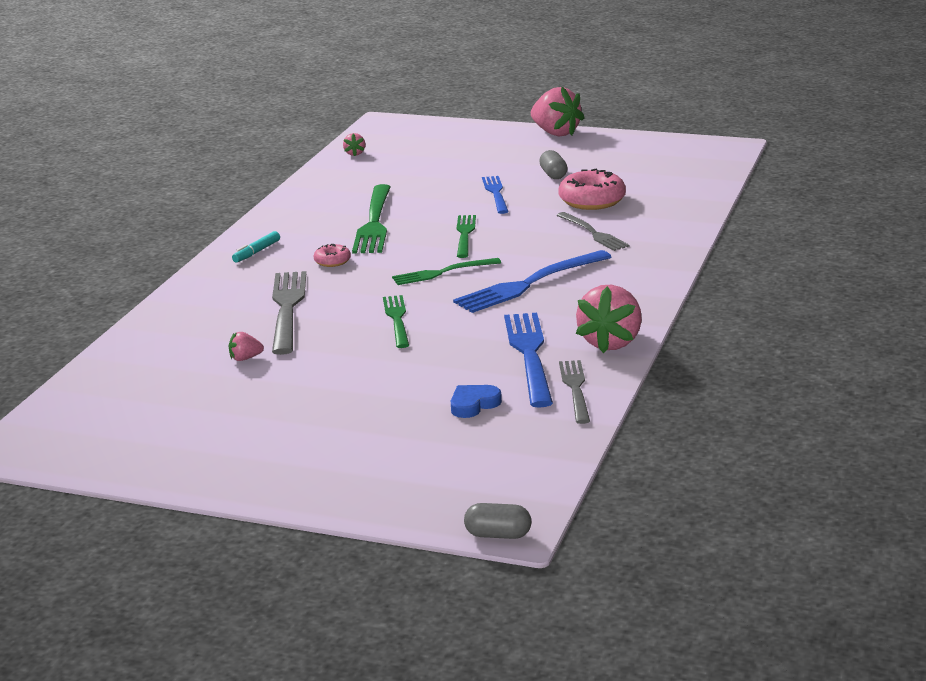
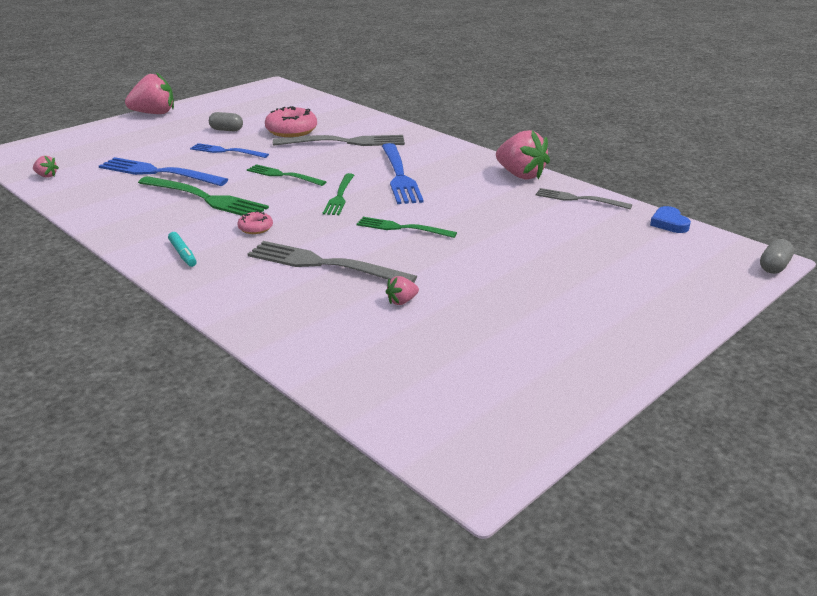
camera: 65 degrees left, 5 degrees up
(245, 358) = (402, 301): pink strawberry -> pink strawberry turned 45 degrees clockwise
(473, 404) = (574, 233): blue heart -> blue heart (669, 223)
(529, 354) = (513, 200): blue fork -> blue fork (157, 172)
(594, 233) = (346, 142): grey fork -> grey fork, size x1.61

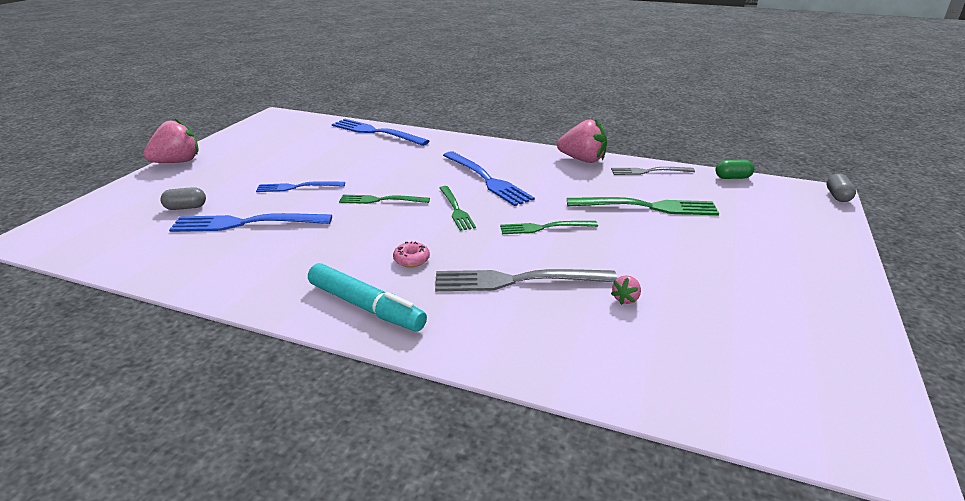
camera: 25 degrees left, 0 degrees up
(46, 176) = (112, 254): pink strawberry -> none
(183, 254) = (366, 306): turquoise marker -> turquoise marker, size x1.98
(206, 198) = (327, 240): green fork -> green fork (648, 207)
(226, 130) = (275, 166): grey capsule -> grey capsule (186, 208)
(291, 131) = (342, 155): pink donut -> none
(345, 114) = (375, 132): none -> blue fork
(346, 142) = (404, 157): grey fork -> none
(669, 223) = (732, 177): blue heart -> green capsule

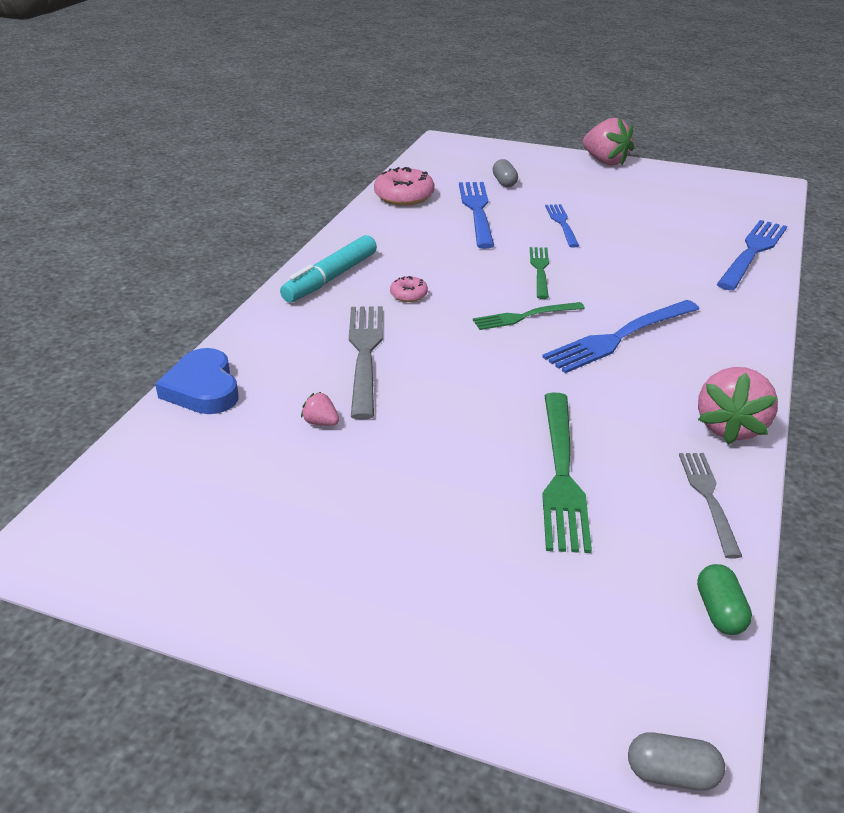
camera: 90 degrees right, 5 degrees up
(177, 264) = (404, 196): none -> pink donut
(544, 228) = (484, 377): green fork -> none
(592, 377) = (203, 388): none -> blue heart

